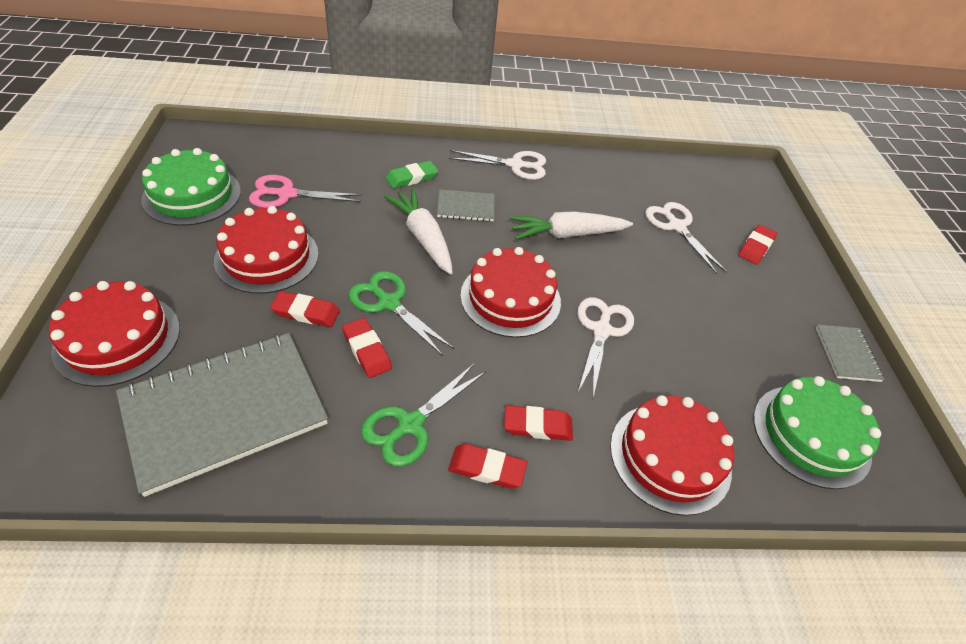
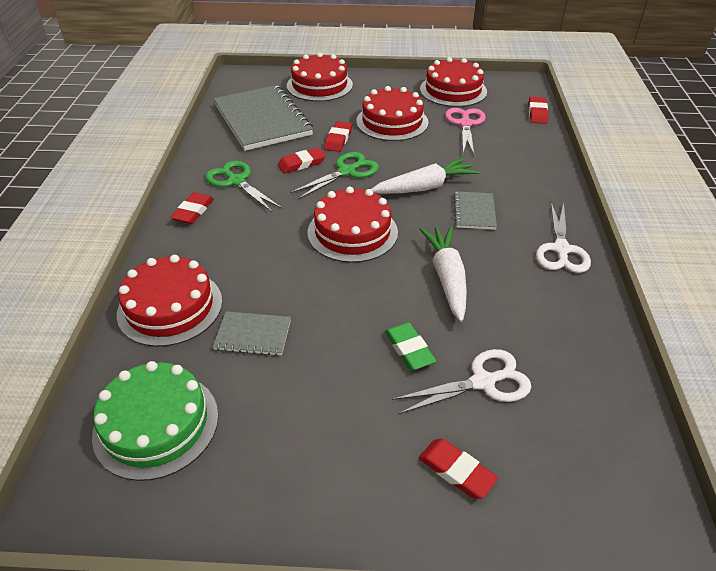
camera: 100 degrees right, 5 degrees down
(192, 195) = (453, 90): green cake -> red cake
(412, 178) = (510, 181): green eraser -> green eraser (409, 349)
(537, 426) = (220, 237): red eraser -> red eraser (537, 113)
(601, 330) = (311, 285): white scissors -> none
(846, 354) = (252, 515): grey notebook -> grey notebook (253, 335)

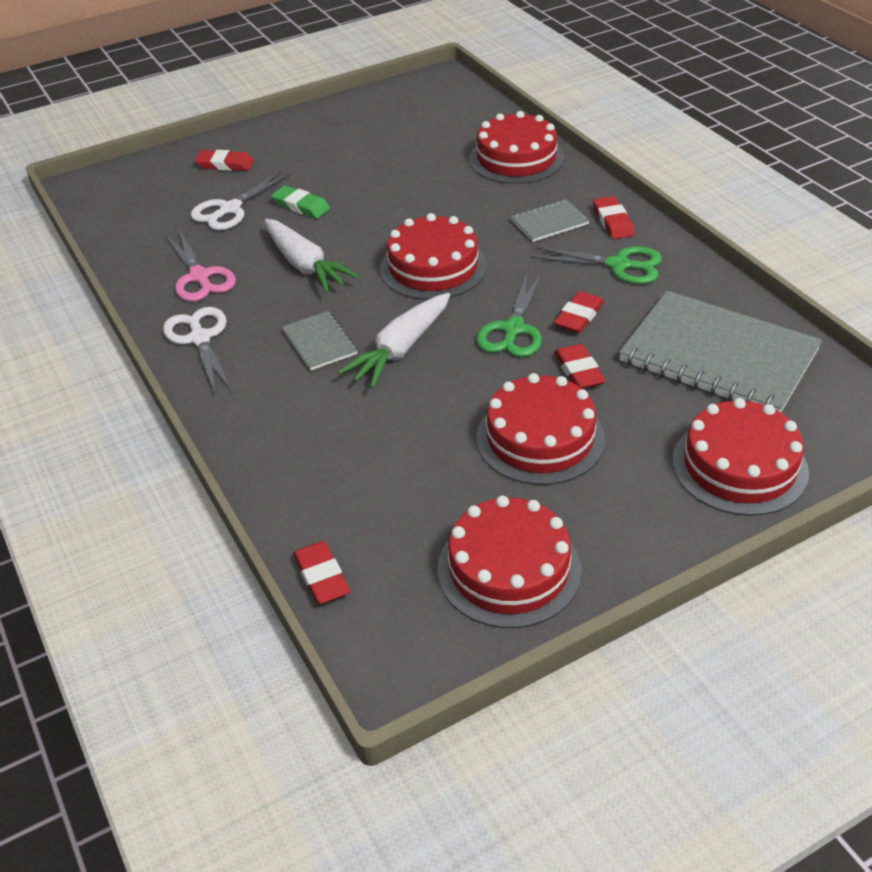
camera: 150 degrees right, 0 degrees up
(156, 424) = (435, 114): green cake -> none
(253, 335) = (430, 169): grey notebook -> grey notebook (549, 222)
(465, 124) = (426, 487): pink scissors -> pink scissors (199, 277)

